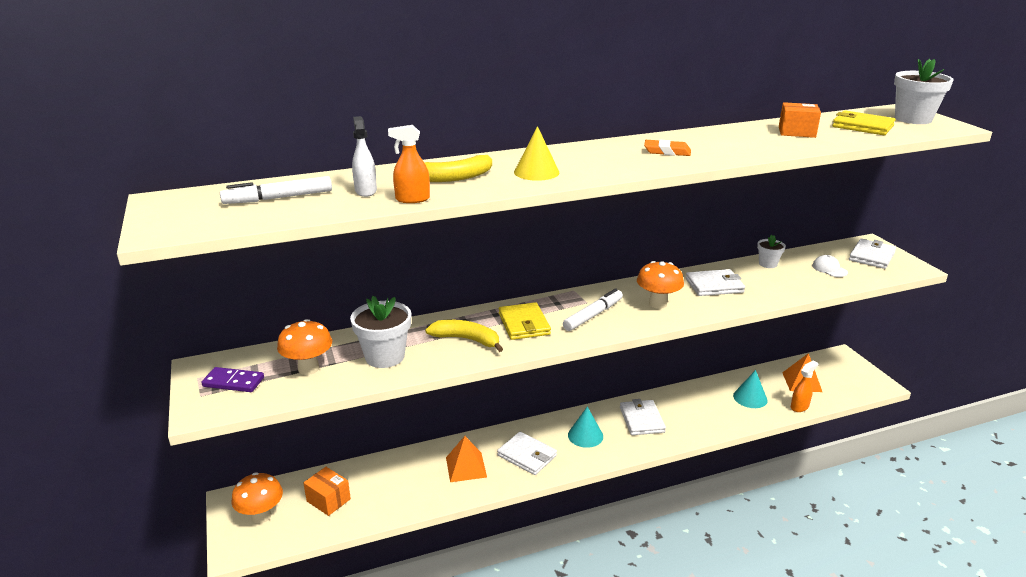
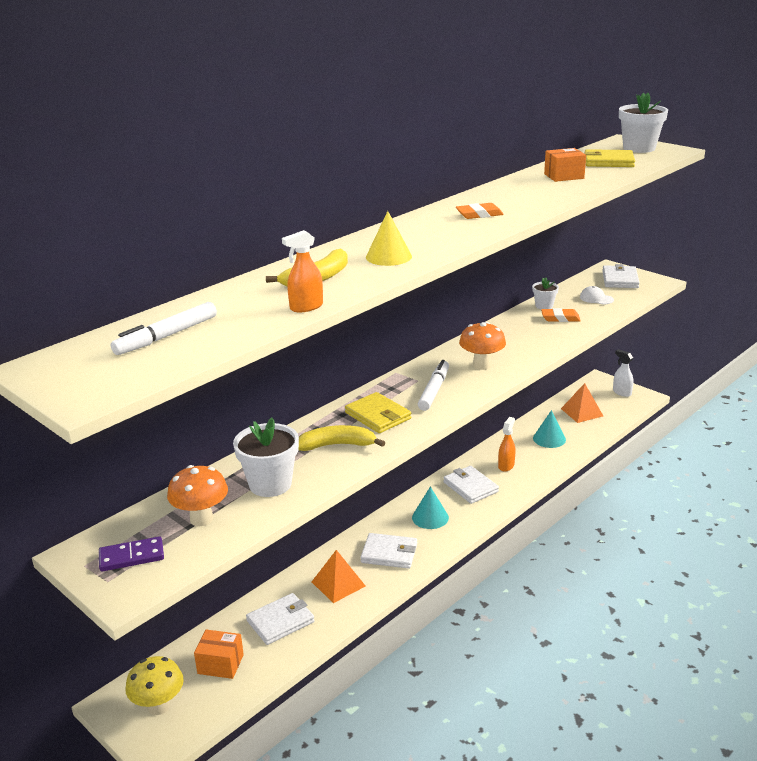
camera: 25 degrees left, 0 degrees up
(261, 516) = (159, 706): orange mushroom -> yellow mushroom
(365, 191) = (248, 309): white spray bottle -> white spray bottle (622, 392)
(714, 285) = (516, 336): white wallet -> white wallet (280, 621)
(774, 279) = (560, 318): none -> orange eraser
(799, 407) = (594, 434): orange spray bottle -> orange spray bottle (506, 465)

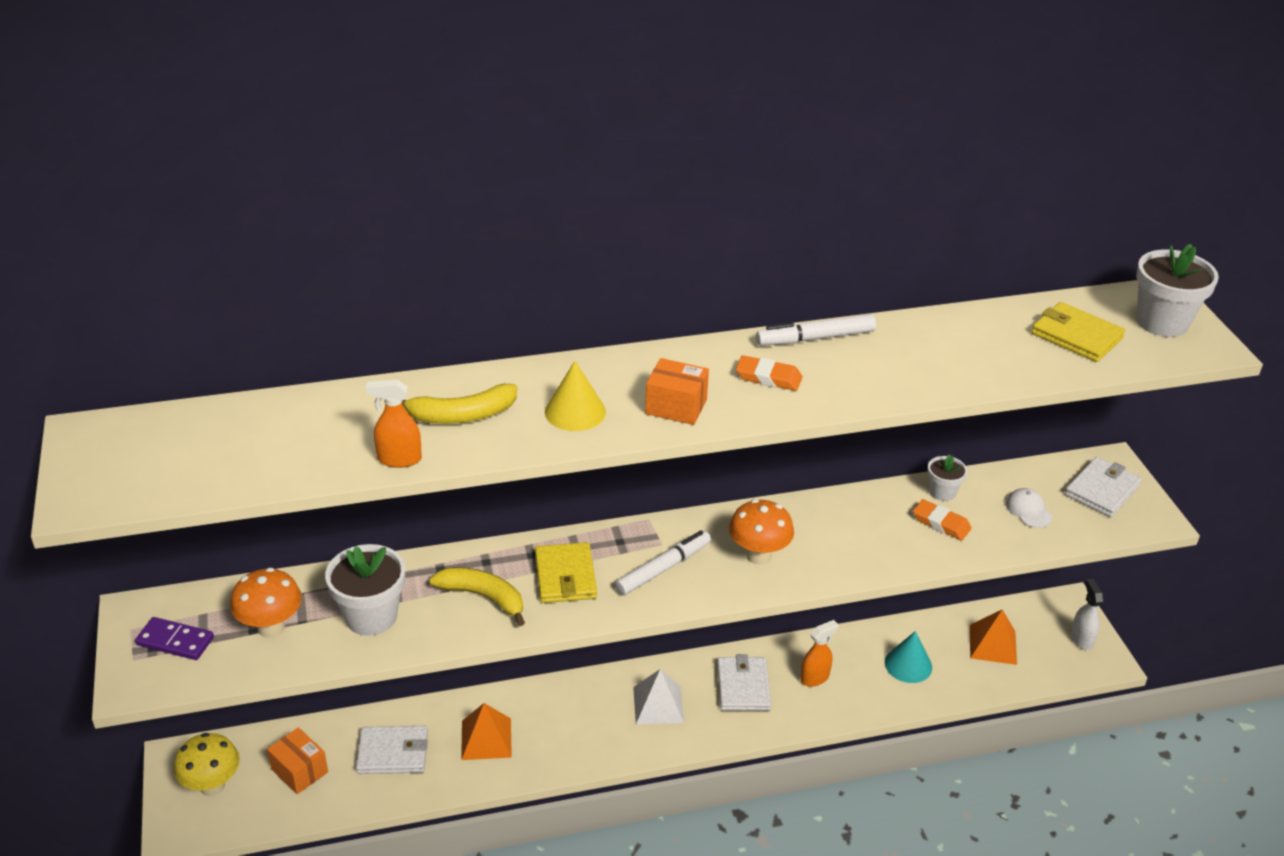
camera: 30 degrees right, 10 degrees up
(167, 336) = (231, 442): white marker -> white marker (815, 338)
(389, 553) = (571, 729): white wallet -> none
(430, 517) = (658, 705): turquoise cone -> white pyramid
(564, 176) = (973, 343): orange box -> orange box (676, 406)

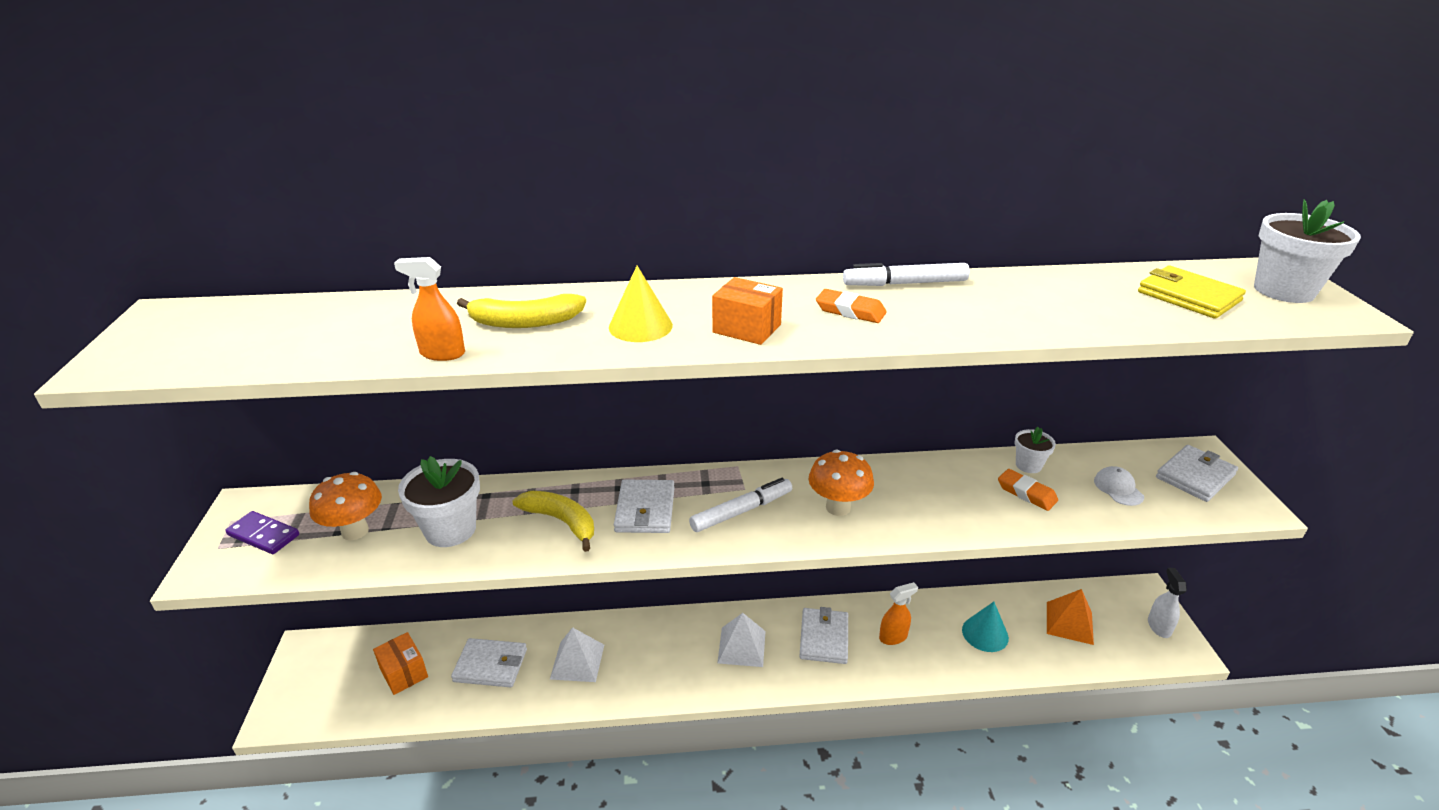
camera: 10 degrees right, 5 degrees down
(212, 786) = (324, 678): yellow mushroom -> none
(486, 738) = (577, 661): orange pyramid -> white pyramid
(565, 576) = (645, 510): yellow wallet -> white wallet

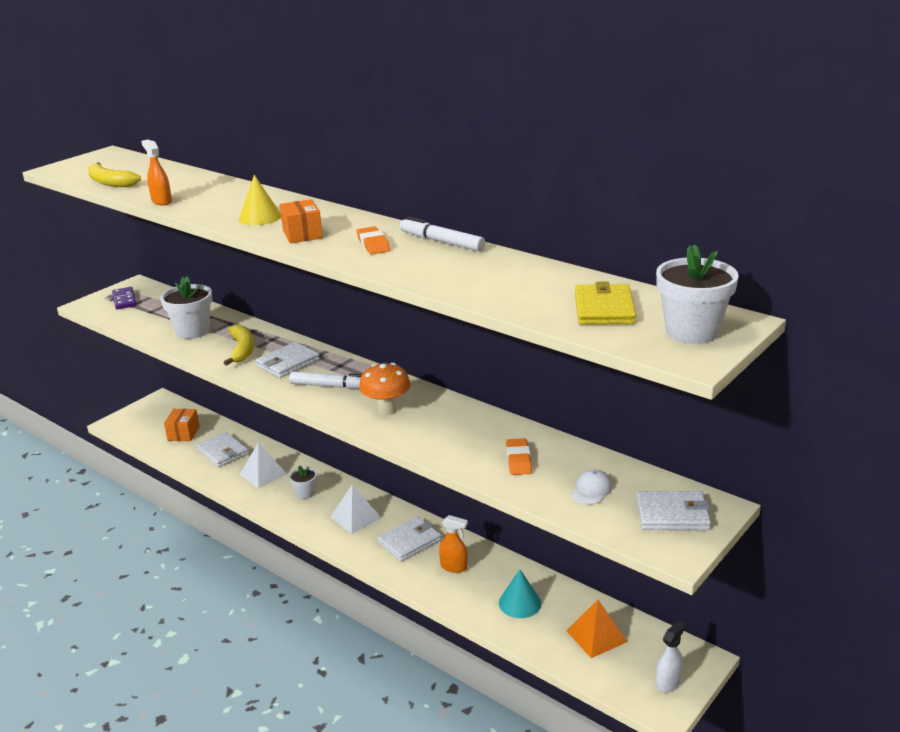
camera: 45 degrees right, 5 degrees down
(355, 531) = (157, 314): orange mushroom -> none
(525, 322) = (219, 199): yellow banana -> yellow banana (110, 182)
(1028, 465) = (555, 448): white flower pot -> white flower pot (305, 493)

